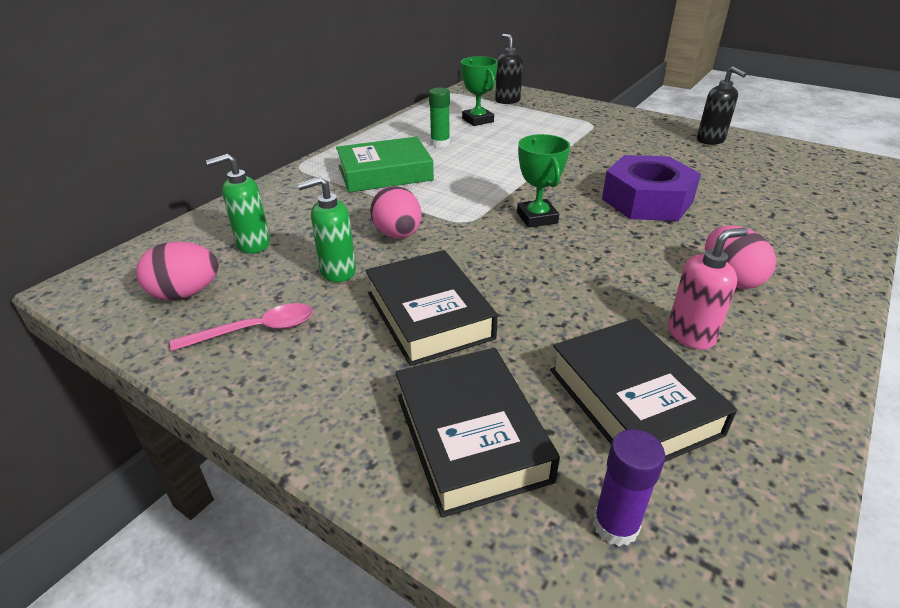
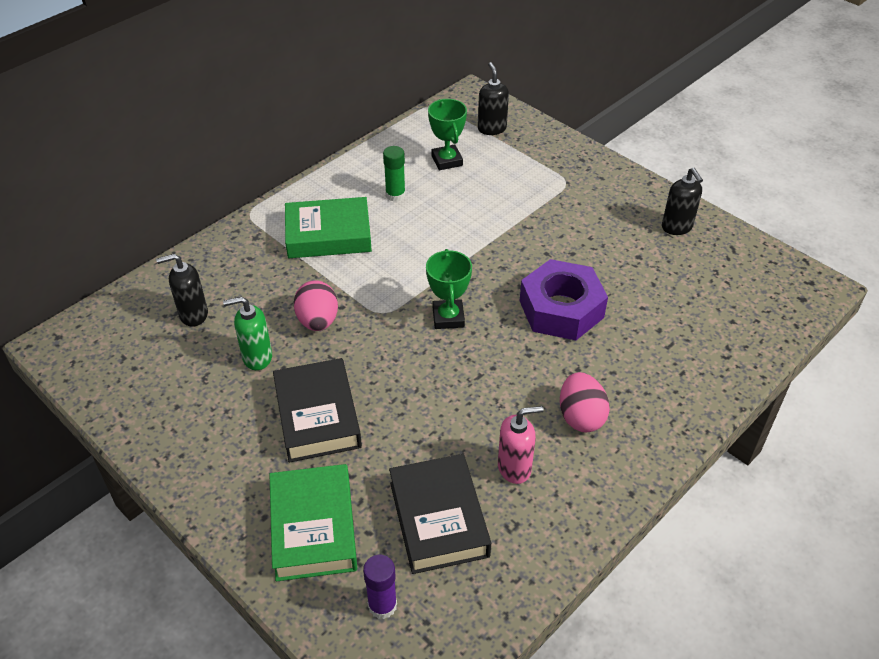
camera: 10 degrees right, 10 degrees up
(185, 293) = (134, 363): pink egg -> none
(253, 244) = (193, 315): green soap dispenser -> black soap dispenser
(256, 330) = (183, 410): pink spoon -> none
(471, 436) = (313, 528): black book -> green book

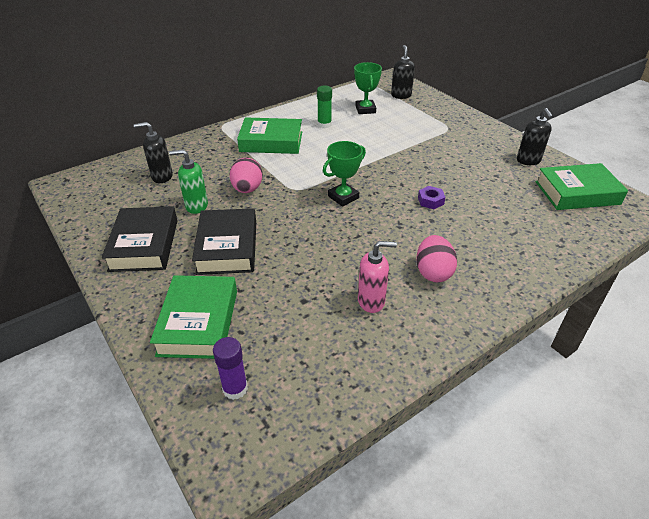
camera: 10 degrees right, 5 degrees down
(438, 519) = (300, 329): black book -> black book (144, 245)
(448, 317) = (343, 197): green trophy -> green trophy turned 45 degrees clockwise
(561, 309) = (430, 201): purple nut -> purple nut, size x0.41
(741, 273) = (577, 193): none -> green book

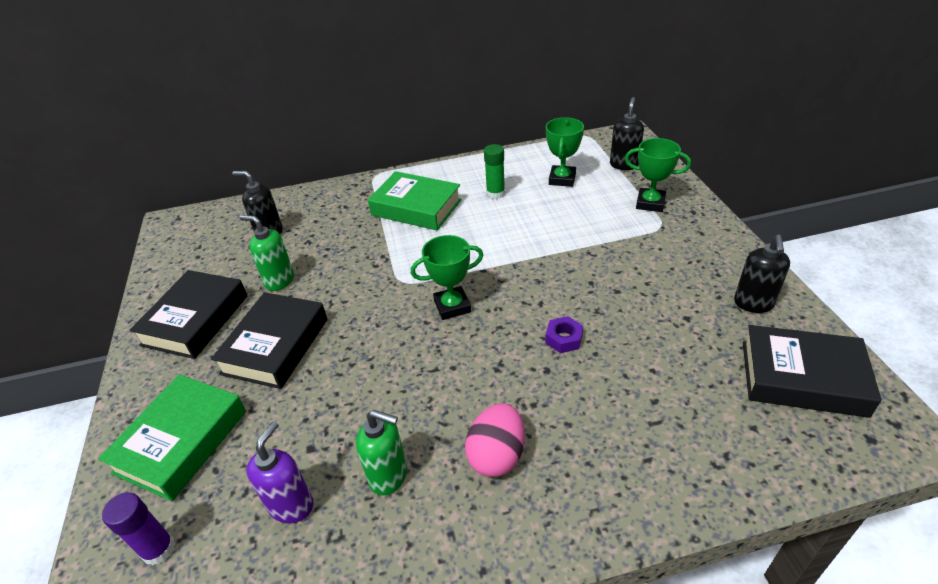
camera: 25 degrees right, 0 degrees up
(247, 189) = (347, 270): pink egg -> none
(316, 335) = (291, 505): none -> purple soap dispenser
(371, 301) = (389, 476): pink soap dispenser -> green soap dispenser
(433, 116) = (650, 203): none -> green trophy
(577, 193) = (802, 378): green book -> black book

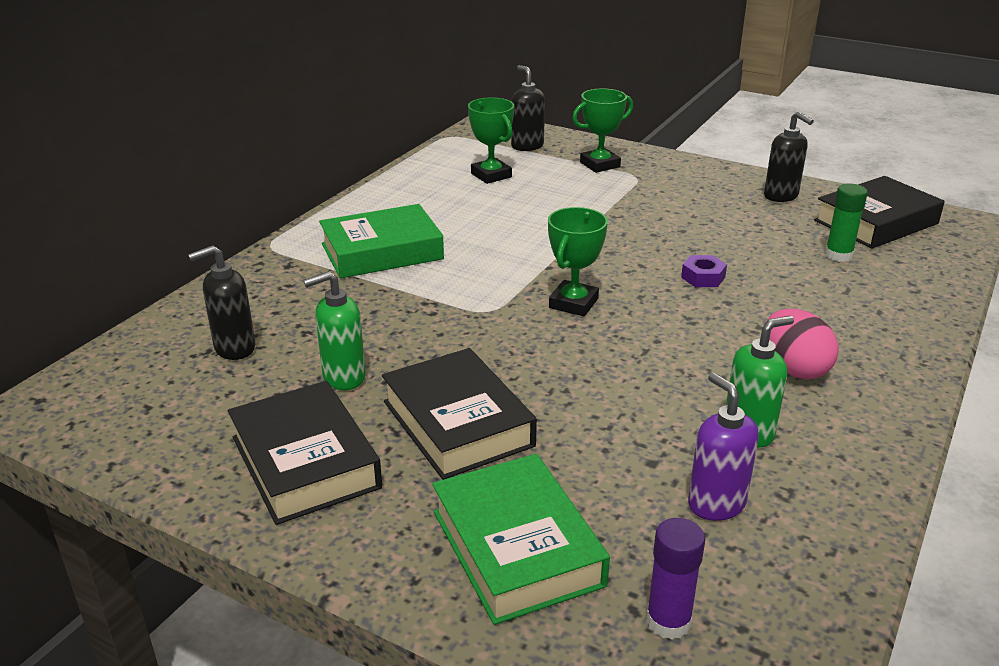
camera: 50 degrees left, 10 degrees down
(495, 193) = (446, 209): green glue stick -> green glue stick (838, 255)

